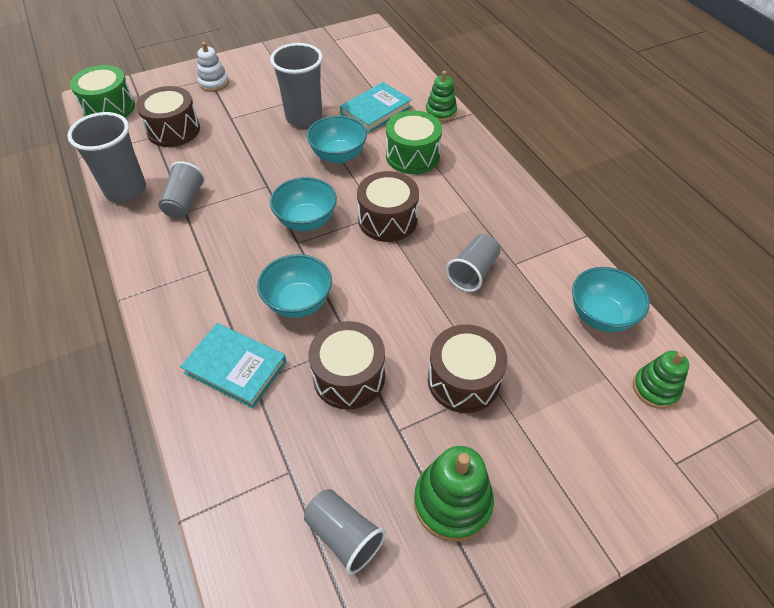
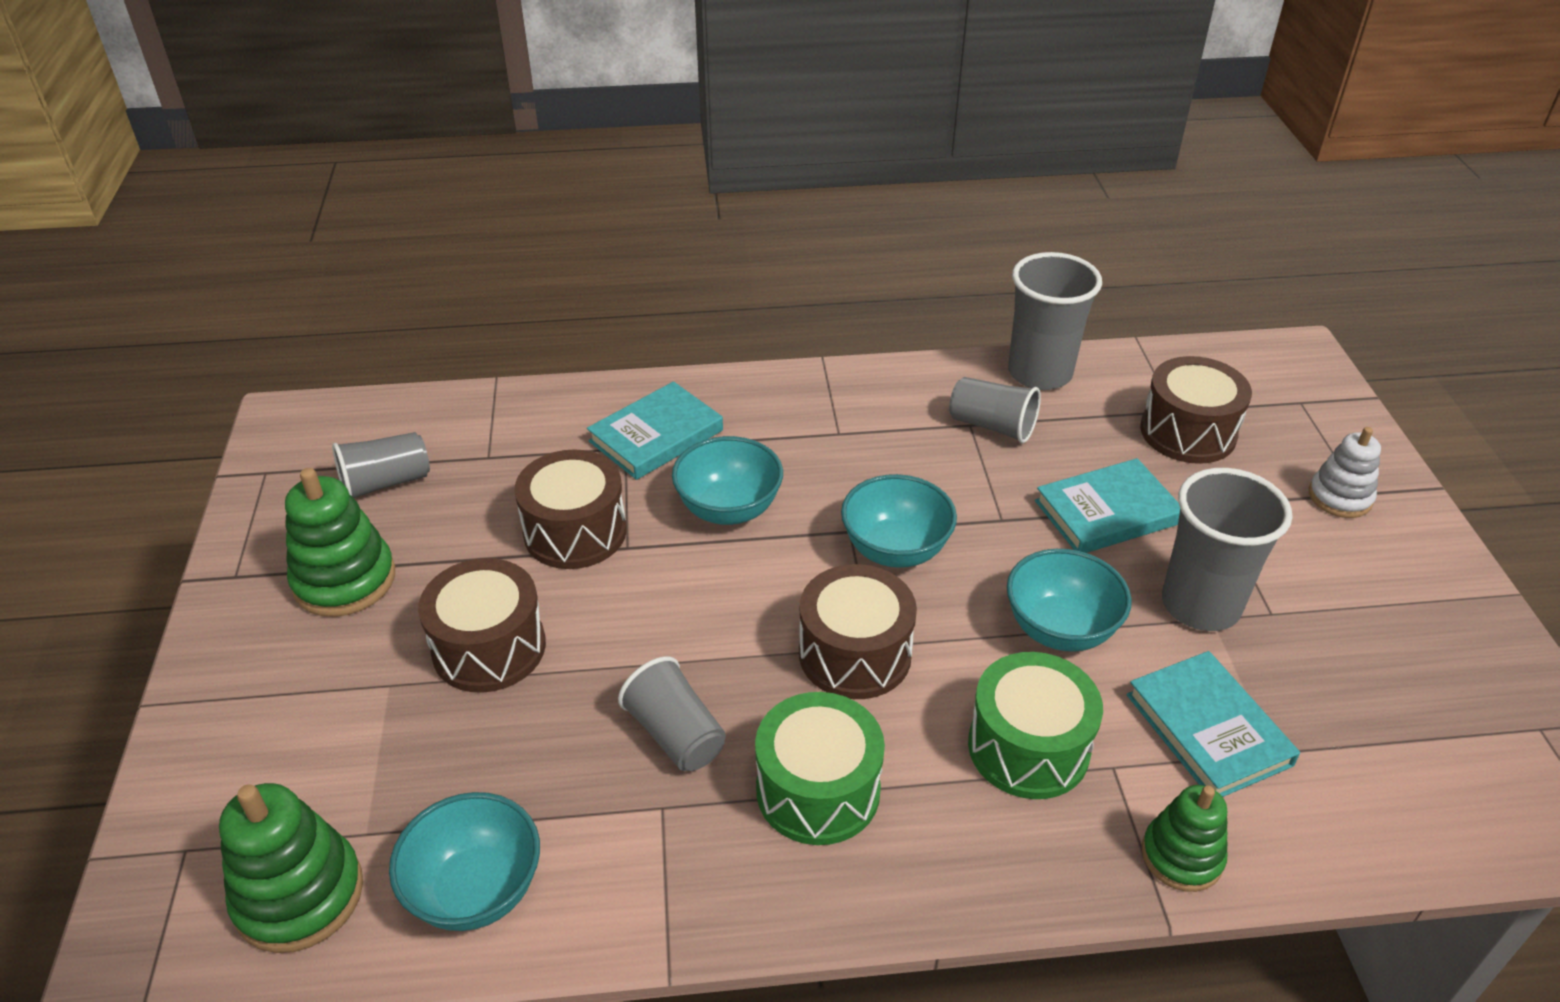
camera: 110 degrees right, 10 degrees down
(109, 108) = (1266, 369): green drum -> green drum (818, 790)
(249, 150) = (1107, 512): none -> turquoise book
(655, 388) = (299, 895): green stacking toy -> green stacking toy, size x1.53

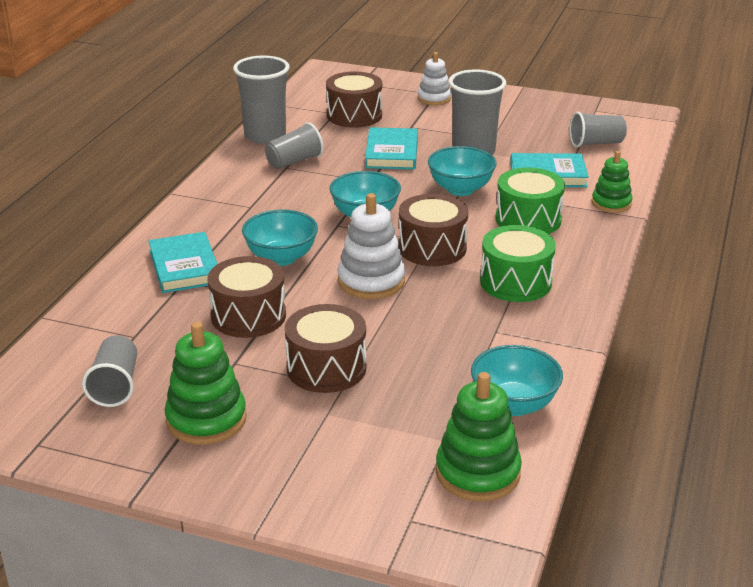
camera: 65 degrees left, 10 degrees down
(675, 734) = (447, 316): grey cup -> grey cup (596, 143)
(722, 618) = (371, 281): none -> white stacking toy

